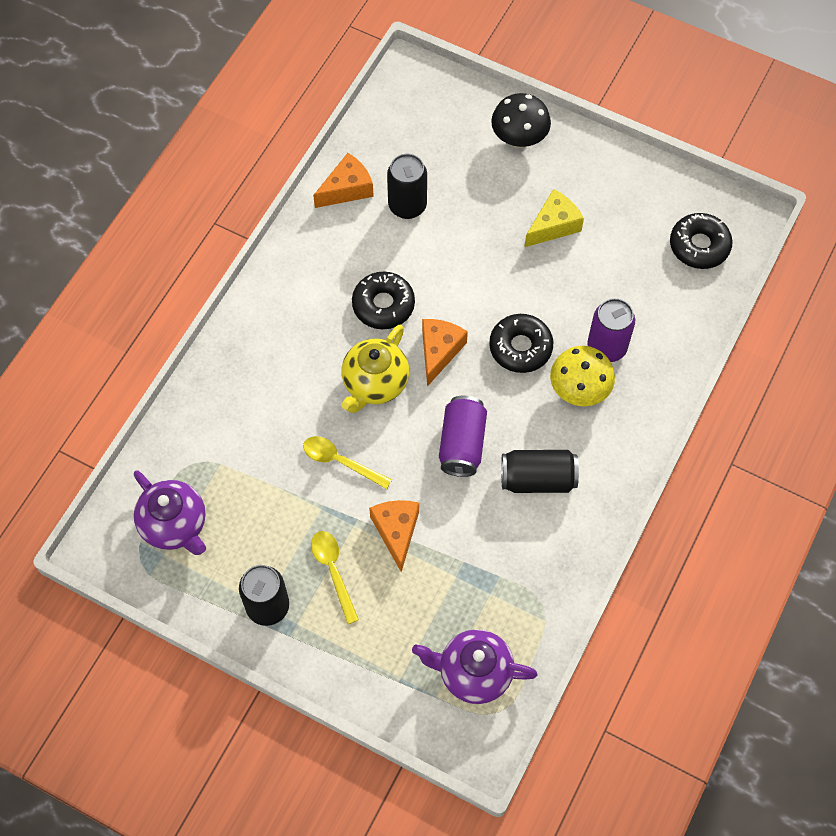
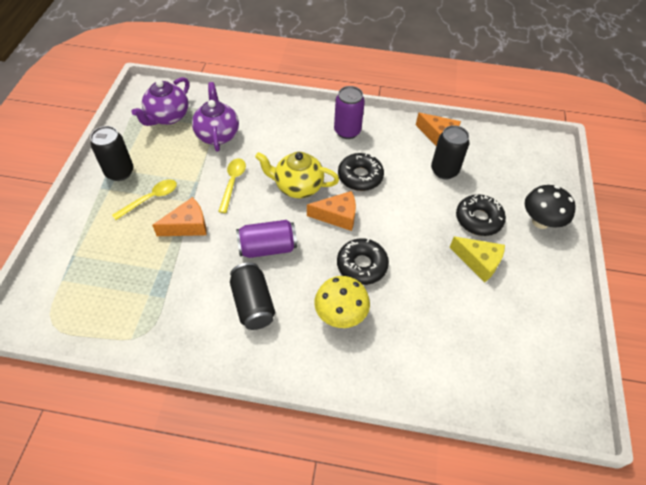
camera: 70 degrees right, 10 degrees down
(474, 672) = (83, 299): purple teapot -> purple teapot (217, 134)
(606, 347) = (388, 326): purple can -> purple can (347, 131)
(699, 246) = (522, 378): black donut -> black donut (478, 219)

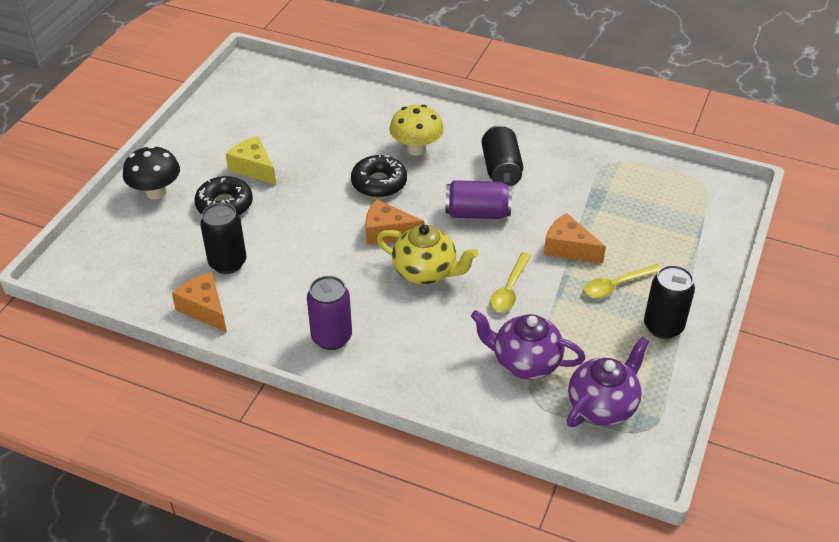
camera: 165 degrees left, 10 degrees down
(187, 226) = (568, 248): orange cheese -> orange cheese turned 45 degrees clockwise
(217, 134) = (525, 362): purple teapot -> purple teapot turned 105 degrees clockwise
(360, 176) = (341, 272): black donut -> none

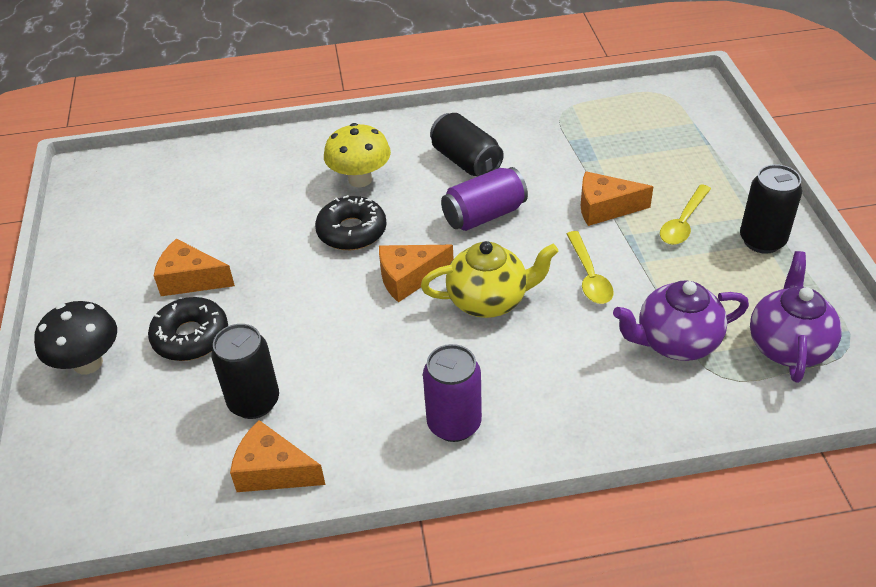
camera: 30 degrees left, 0 degrees up
(253, 168) = (190, 280): yellow cheese -> orange cheese

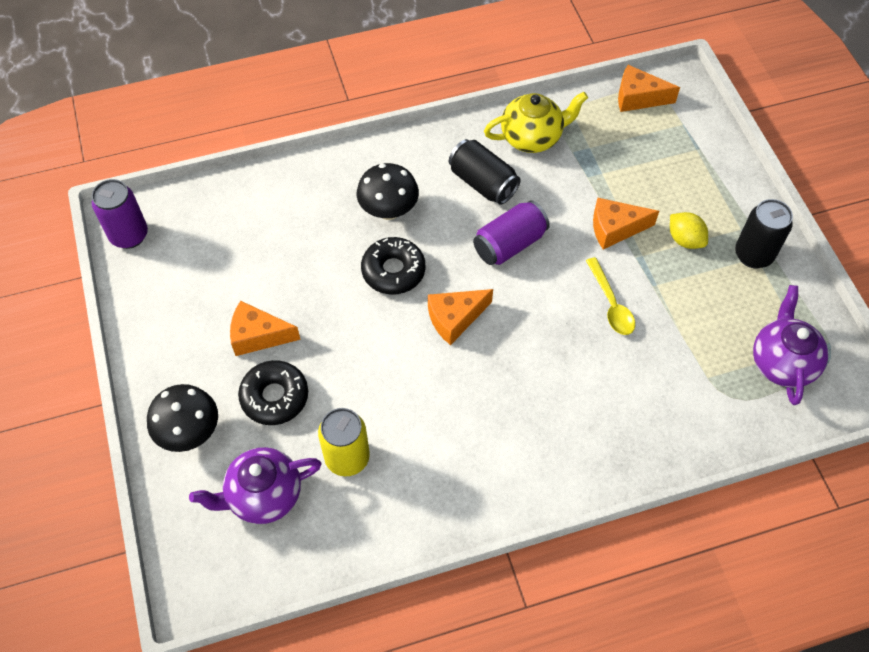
camera: 10 degrees left, 15 degrees up
(254, 402) = (347, 458): black can -> yellow can
(273, 471) = (379, 522): orange cheese -> orange cheese (638, 98)
(360, 179) = (388, 210): yellow mushroom -> black mushroom
(454, 424) = (520, 463): purple can -> purple can (129, 235)
(488, 300) = (528, 337): yellow teapot -> yellow teapot (532, 138)
(676, 342) = (691, 366): purple teapot -> purple teapot (263, 495)
(683, 222) = (685, 240): yellow spoon -> yellow lemon

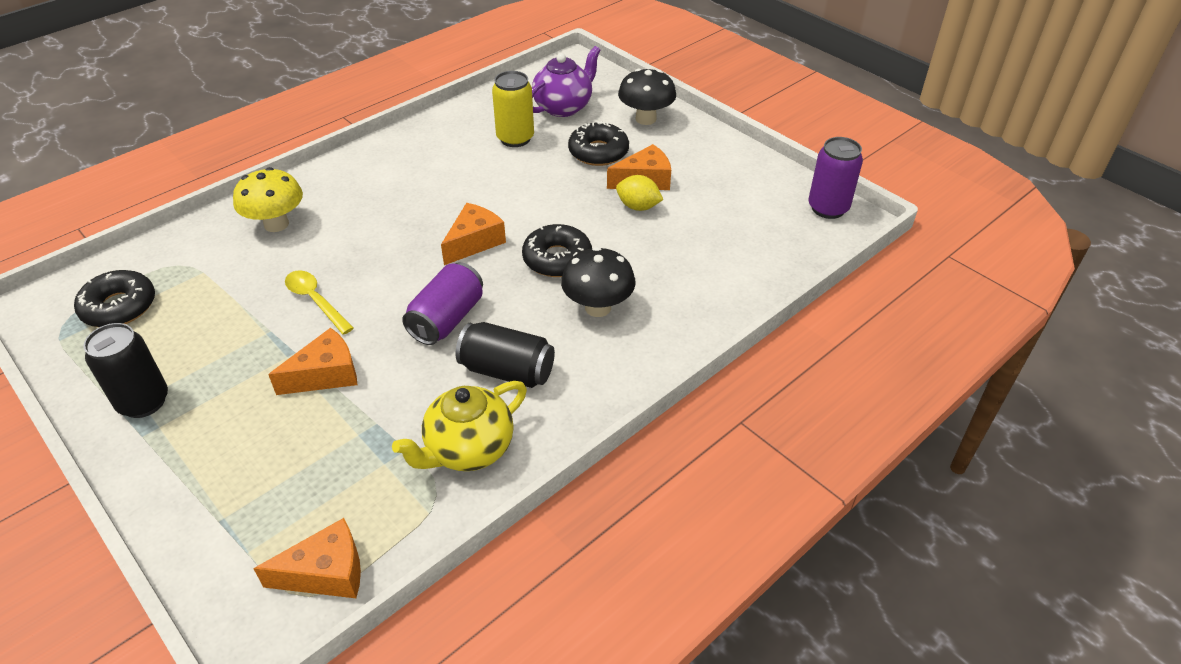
camera: 155 degrees right, 15 degrees down
(633, 418) = (276, 224): none -> yellow mushroom
(685, 240) = (235, 390): yellow lemon -> yellow lemon (638, 207)
(782, 362) = (119, 307): purple teapot -> black donut

